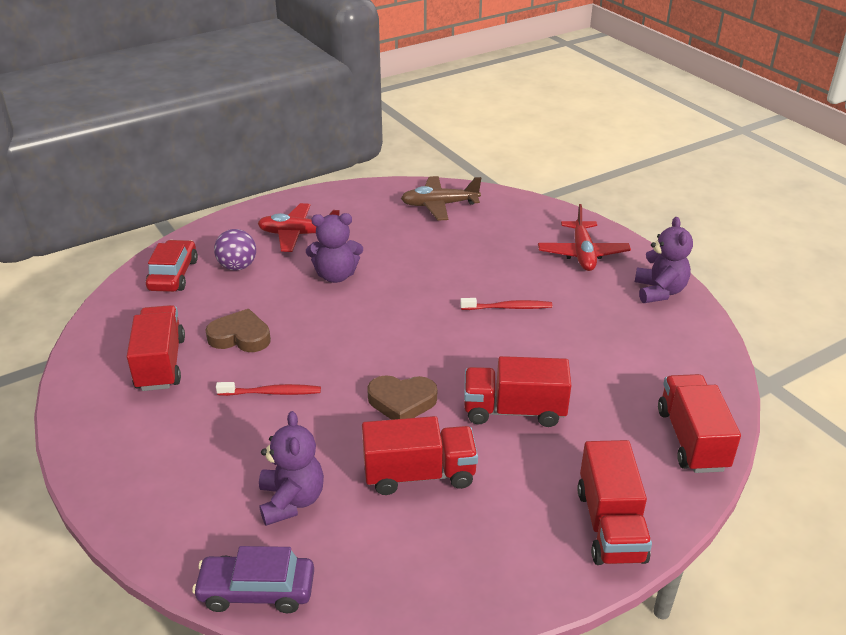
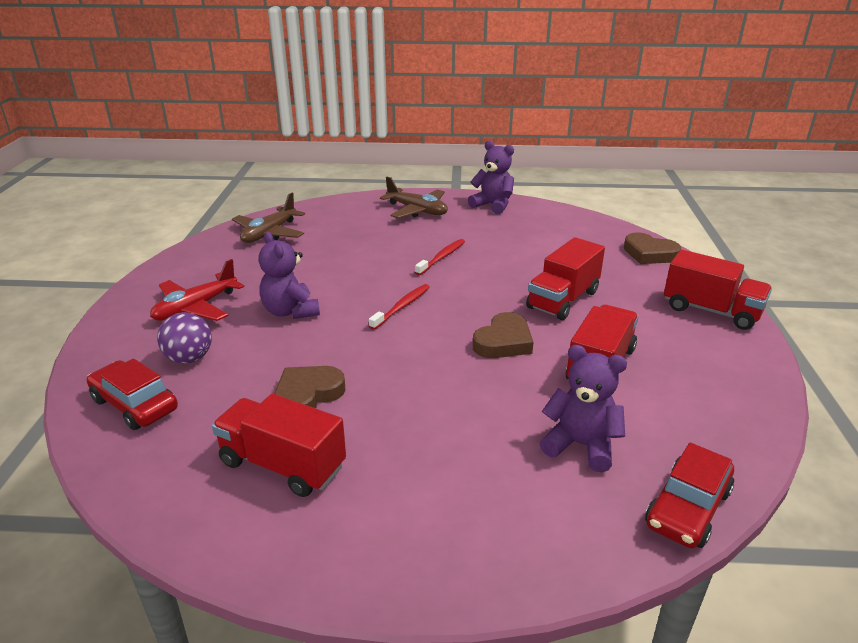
camera: 55 degrees left, 5 degrees down
(257, 591) = (687, 508): purple car -> red car
(272, 393) = (417, 405): red toothbrush -> red toothbrush (402, 307)
(336, 275) = (290, 311): purple teddy bear -> purple teddy bear turned 120 degrees clockwise
(582, 254) = (417, 210): red plane -> brown plane
(692, 439) = (649, 254): red truck -> brown heart

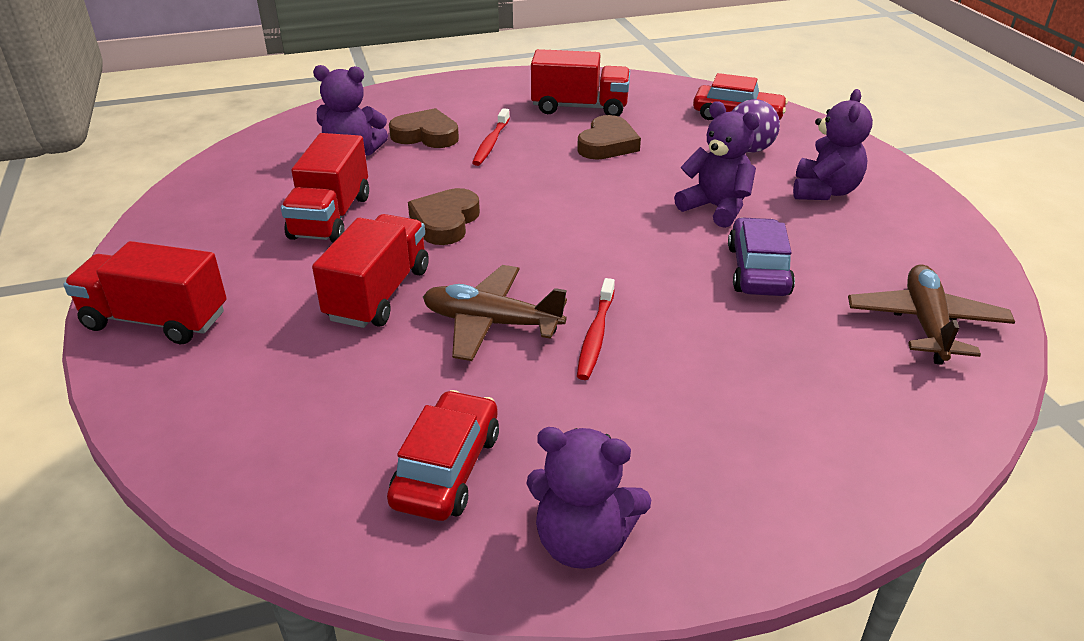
camera: 160 degrees right, 5 degrees up
(196, 308) = (824, 191): red plane -> purple teddy bear
(317, 270) = (758, 270): none -> purple car
(402, 307) = (591, 239): red toothbrush -> red toothbrush (491, 143)
(417, 210) = (741, 467): brown plane -> brown plane (491, 323)
(649, 254) = (211, 437): brown heart -> brown heart (426, 135)
(687, 508) = (273, 135): red car -> red car (447, 469)

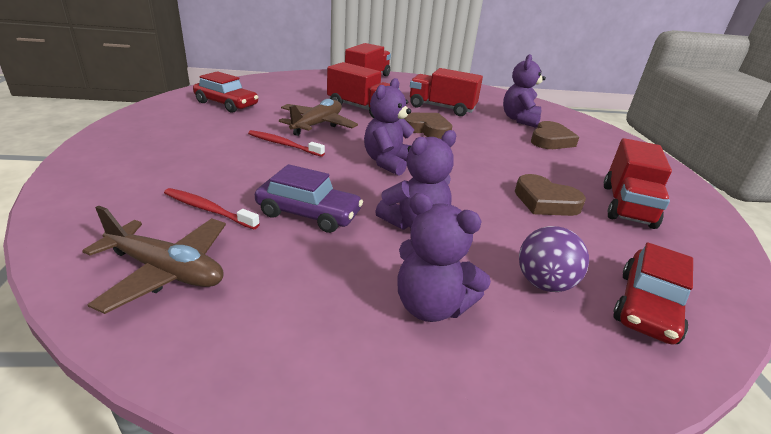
camera: 100 degrees right, 5 degrees down
(491, 143) = (540, 157): red toothbrush -> red toothbrush (208, 209)
(582, 542) = (155, 116): purple teddy bear -> purple teddy bear (388, 162)

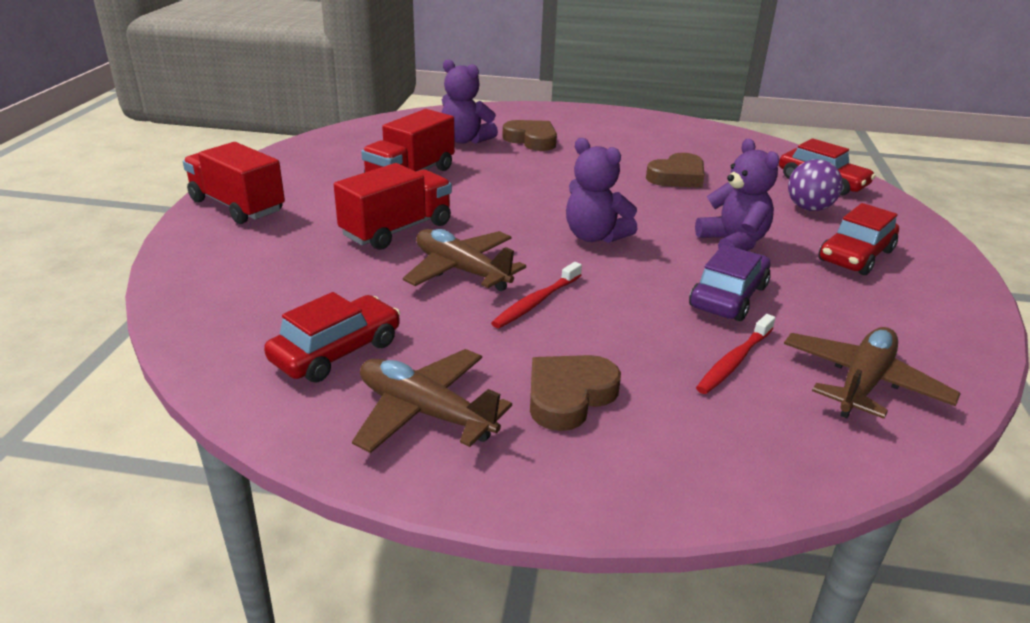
camera: 75 degrees left, 0 degrees up
(170, 122) = (425, 412): none -> brown plane
(427, 129) = (491, 197): brown heart -> brown heart (569, 396)
(431, 306) = (855, 256): purple teddy bear -> red car
(627, 205) = (678, 147): red truck -> none

